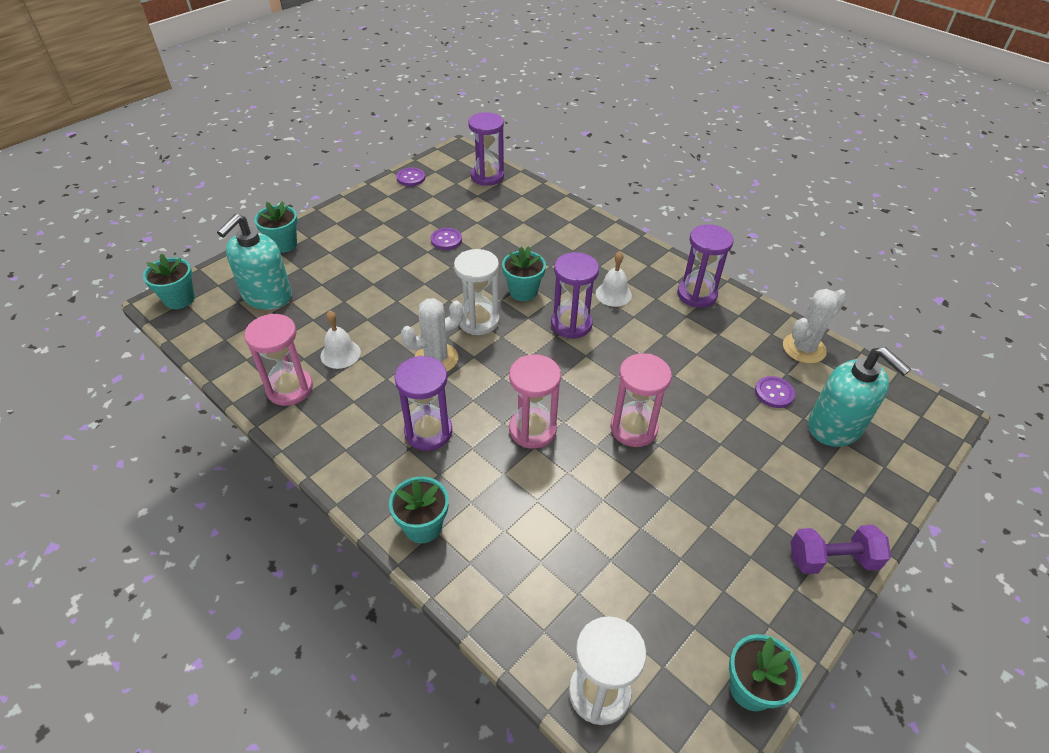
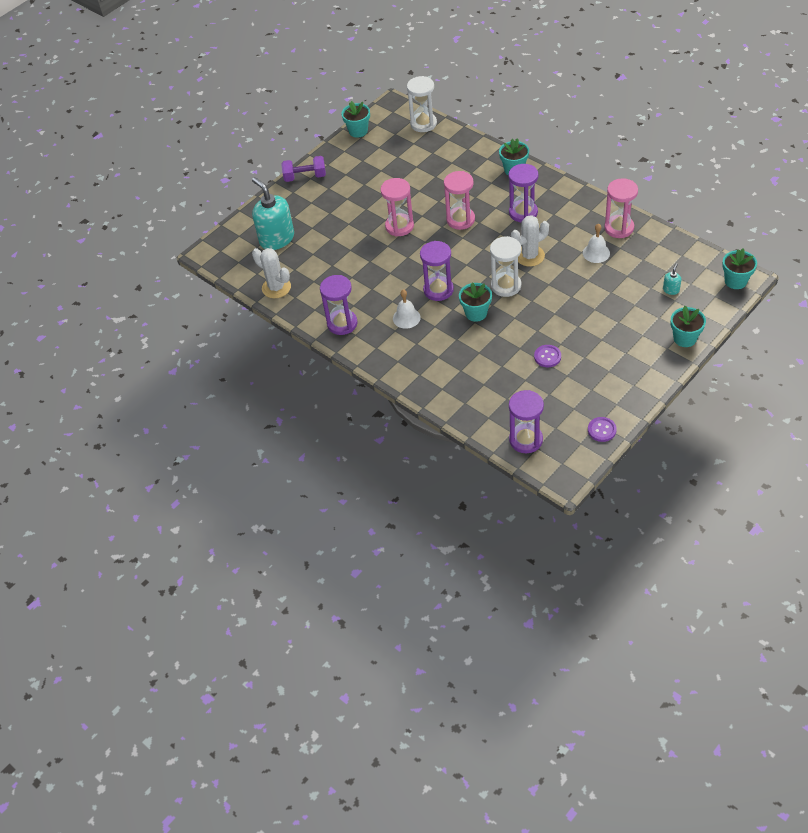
camera: 175 degrees left, 5 degrees up
(267, 296) = (671, 290): turquoise soap dispenser -> turquoise soap dispenser, size x0.41
(774, 393) = (307, 255): purple button -> none
(804, 348) = (276, 287): white cactus -> white cactus turned 75 degrees clockwise

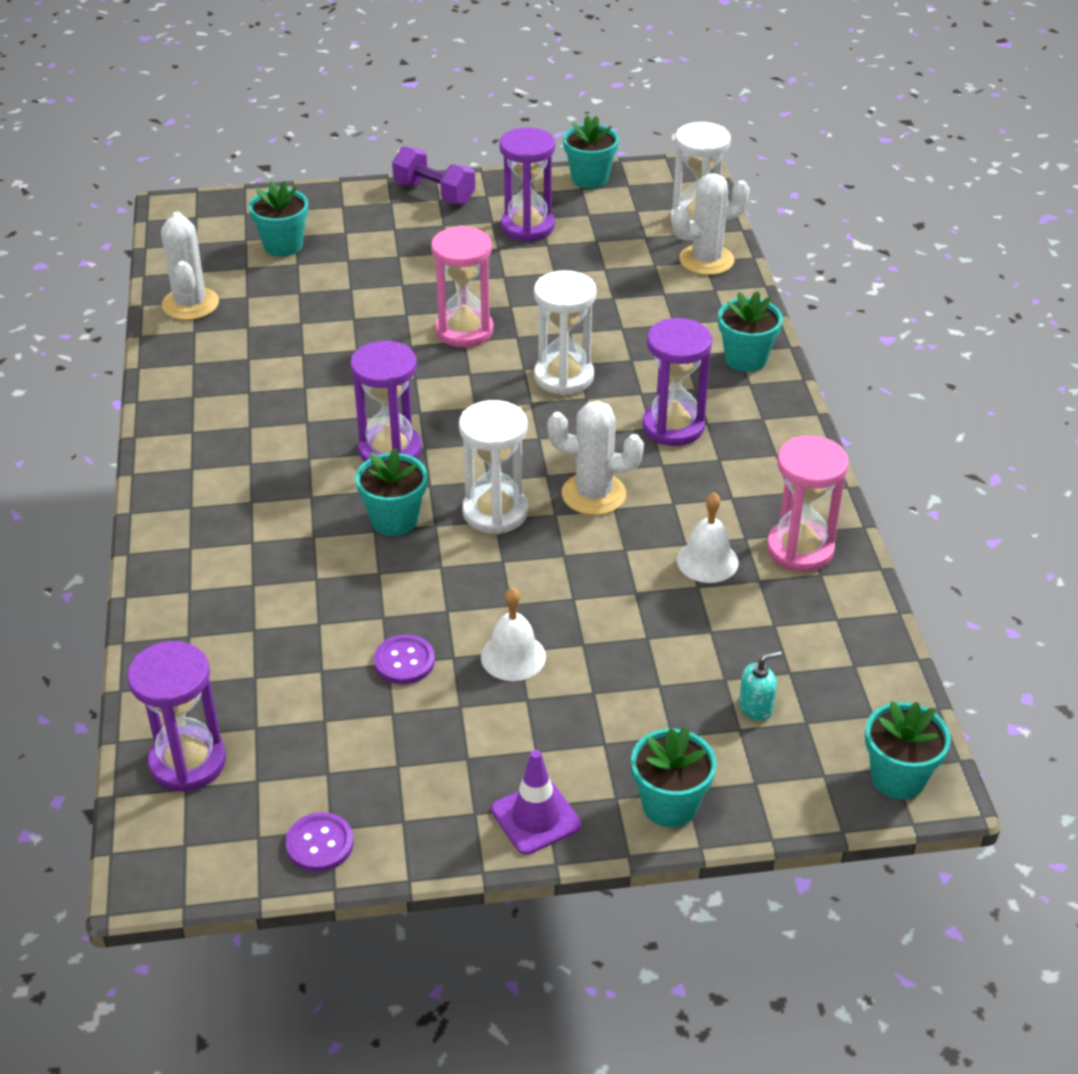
camera: 35 degrees right, 10 degrees down
(276, 239) = (283, 245): turquoise soap dispenser -> turquoise flower pot
(342, 323) = (198, 405): purple hourglass -> purple hourglass (527, 226)
(406, 318) = (290, 457): white bell -> white bell (513, 656)
(449, 138) = (706, 260): none -> white cactus
(460, 220) = (564, 377): pink hourglass -> white hourglass
(652, 372) = (536, 817): none -> purple traffic cone

